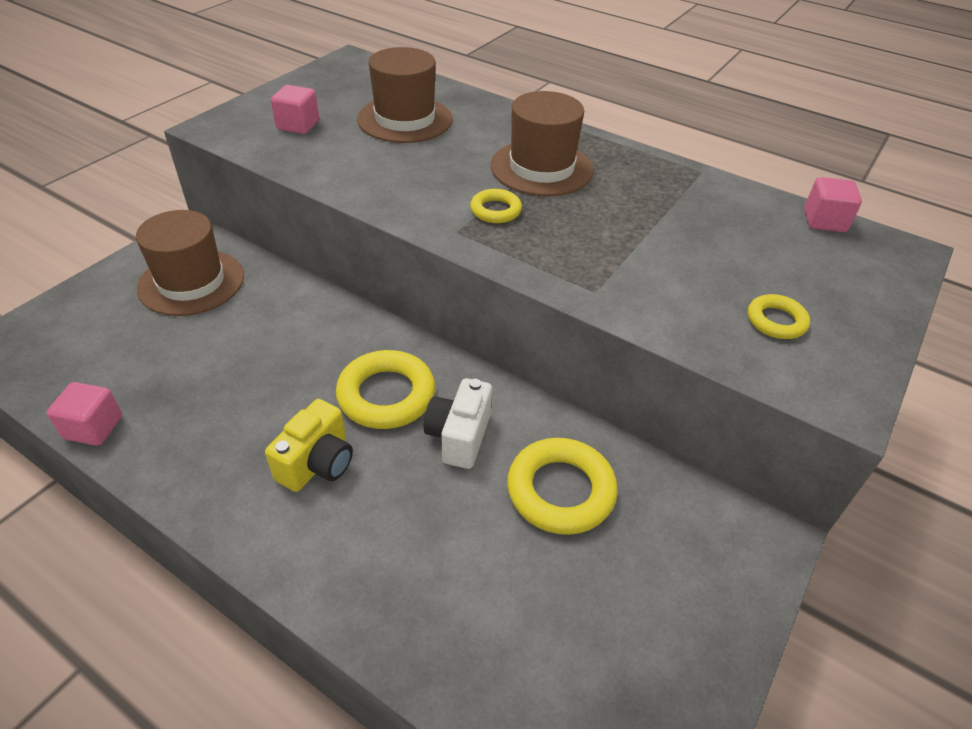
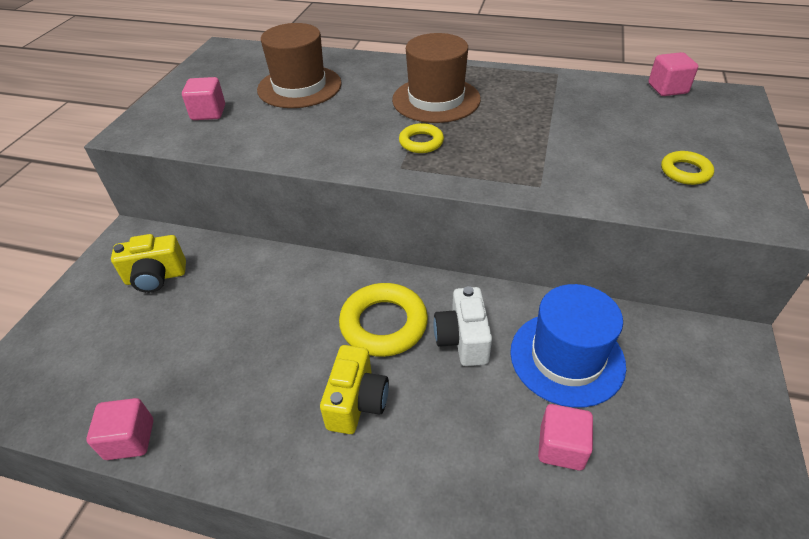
camera: 15 degrees left, 0 degrees up
(191, 282) = (156, 277): brown hat -> yellow camera
(499, 578) = (561, 447): none -> pink cube
(560, 491) = (567, 358): yellow ring -> blue hat

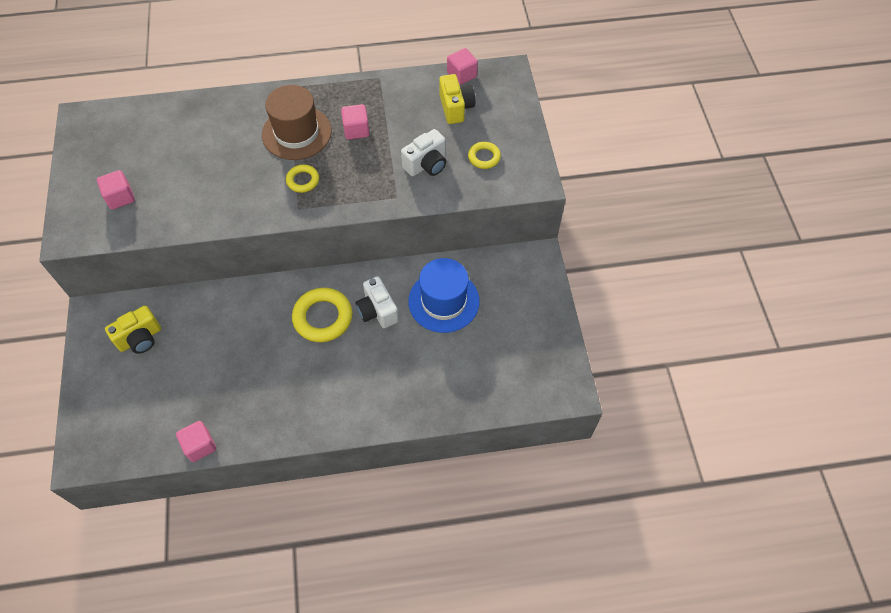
camera: 25 degrees left, 15 degrees up
(299, 87) = (180, 148): brown hat -> none
(357, 402) = (328, 373): yellow camera -> yellow camera (456, 108)
(561, 447) = (453, 356): pink cube -> pink cube (356, 130)
(595, 161) = (426, 164): none -> white camera

